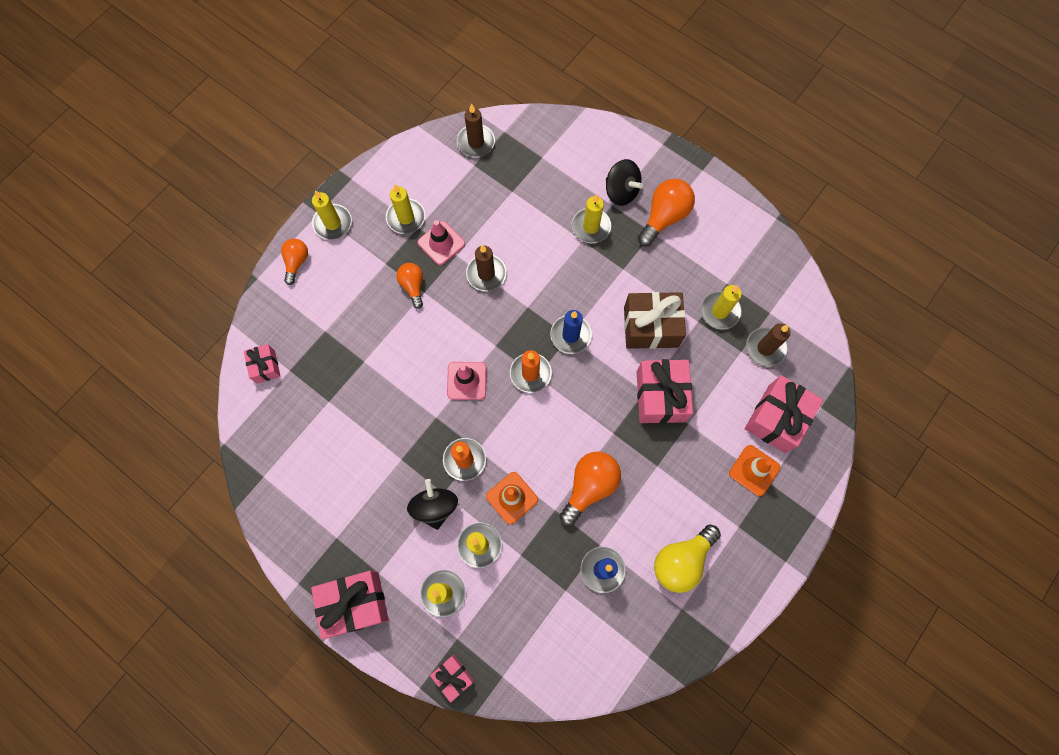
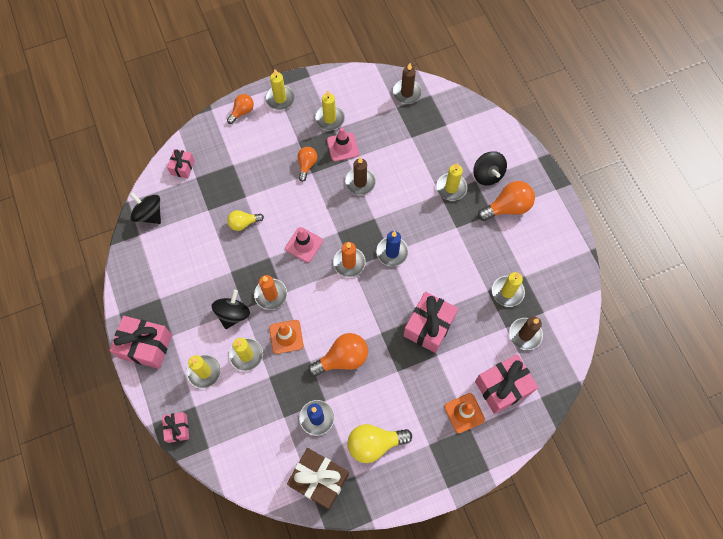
camera: 30 degrees right, 5 degrees down
(260, 445) = (149, 214): none -> black spinning top
(381, 394) = (243, 223): none -> yellow light bulb
(651, 327) = (451, 276): brown gift -> brown gift (319, 480)

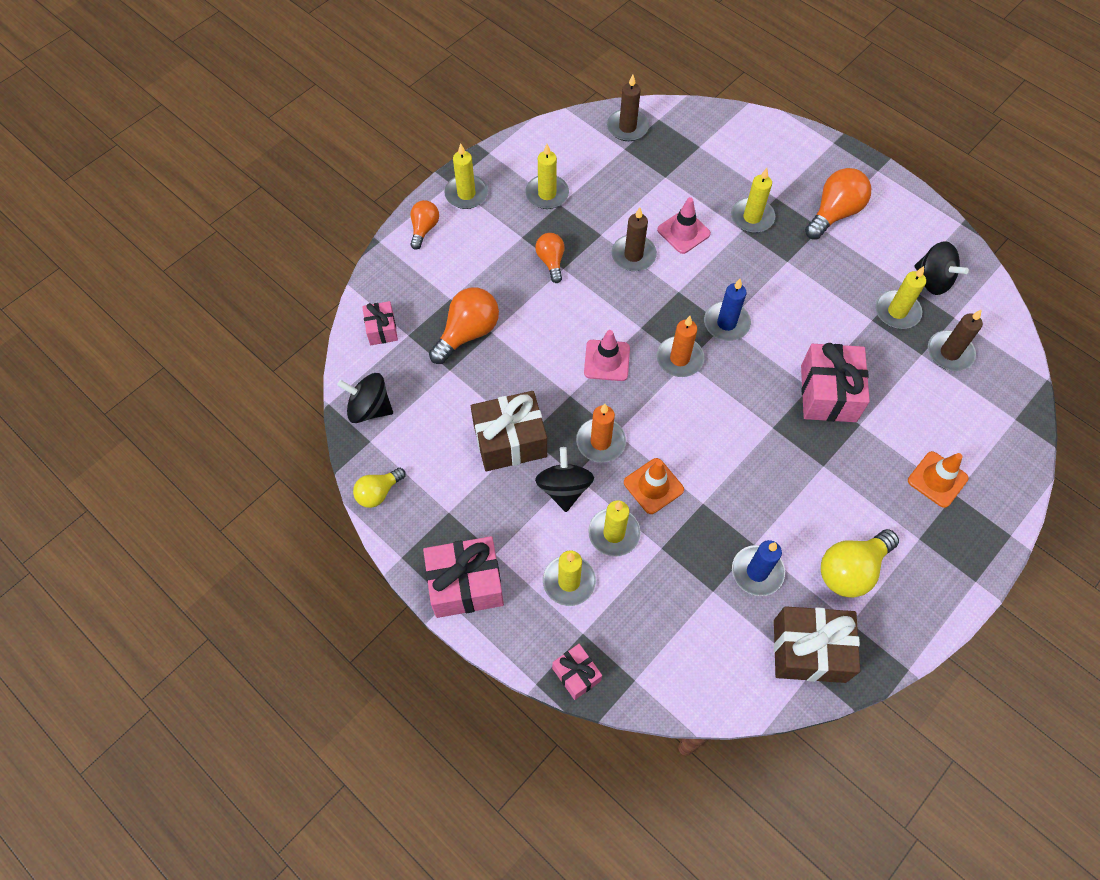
camera: 25 degrees left, 5 degrees down
(218, 270) = (510, 441): none -> brown gift
(243, 223) = (509, 367): yellow light bulb -> yellow light bulb (378, 492)
(342, 147) = (585, 221): pink traffic cone -> pink traffic cone (683, 232)
(342, 359) = (744, 481): orange light bulb -> orange light bulb (468, 333)
(487, 175) = (786, 185): black spinning top -> black spinning top (932, 280)
(503, 387) = (963, 427): pink gift -> none

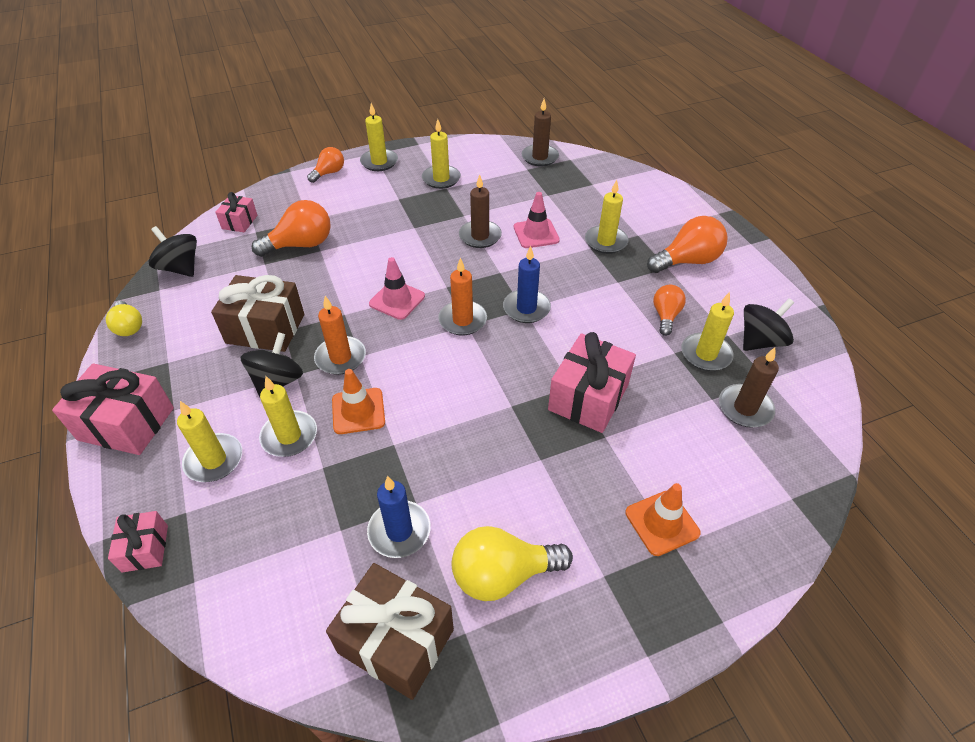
camera: 25 degrees right, 15 degrees down
(378, 492) = (129, 327): yellow light bulb -> yellow light bulb turned 105 degrees counterclockwise
(551, 261) = (408, 220): orange light bulb -> orange light bulb (665, 316)
(932, 280) = (760, 341): black spinning top -> black spinning top turned 105 degrees counterclockwise

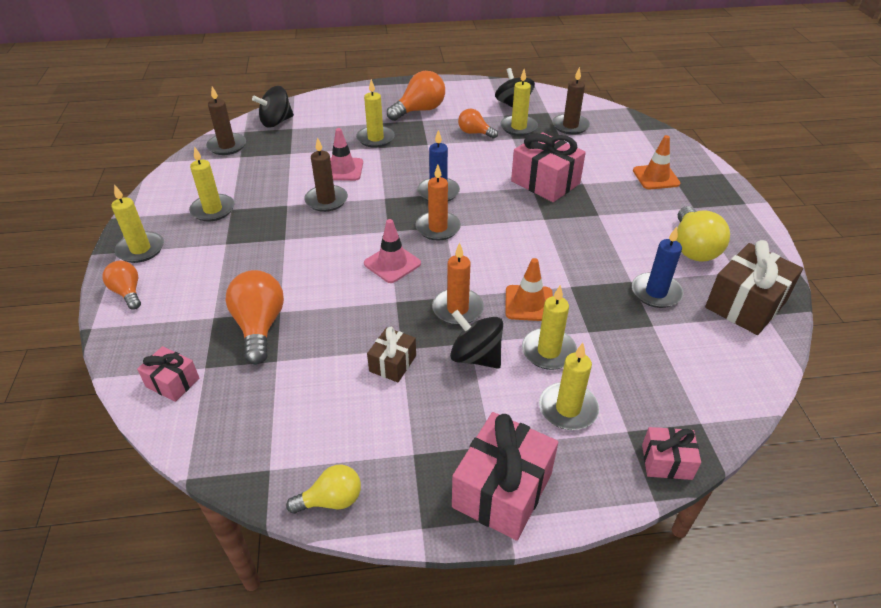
camera: 75 degrees left, 5 degrees down
(180, 268) = (236, 446): black spinning top -> black spinning top (276, 122)
(265, 329) = (392, 363): brown gift -> brown gift, size x0.55
(687, 261) = (419, 110): orange light bulb -> orange light bulb turned 60 degrees clockwise

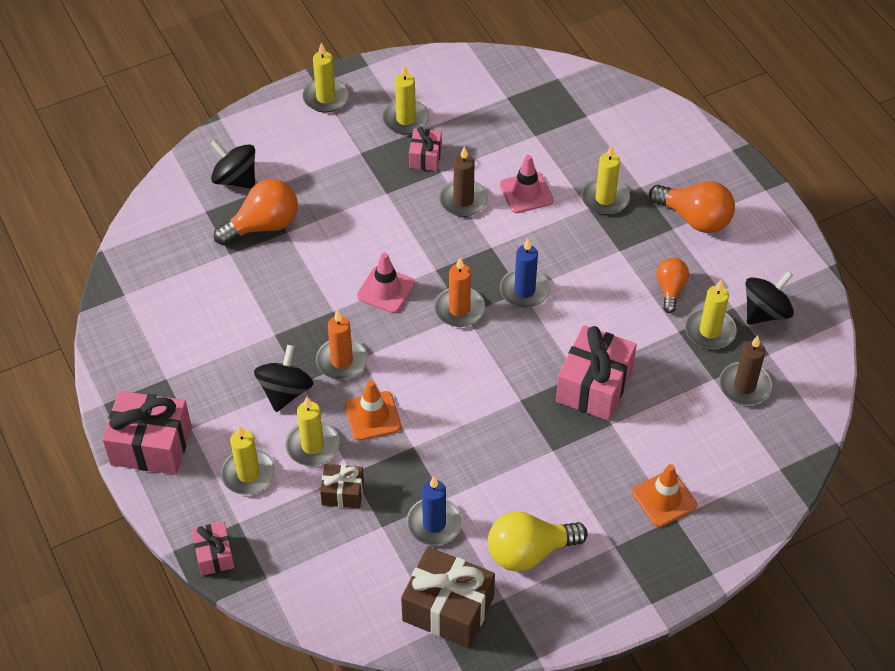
camera: 70 degrees right, 10 degrees up
(128, 292) = (268, 119): orange light bulb -> none
(172, 382) = (183, 199): pink gift -> pink gift (425, 157)
(227, 146) = (521, 77): brown candle -> none
(276, 122) = (592, 97): black spinning top -> black spinning top (235, 179)
(331, 500) = (110, 341): yellow light bulb -> none
(392, 363) = (255, 334): brown gift -> brown gift (343, 493)

